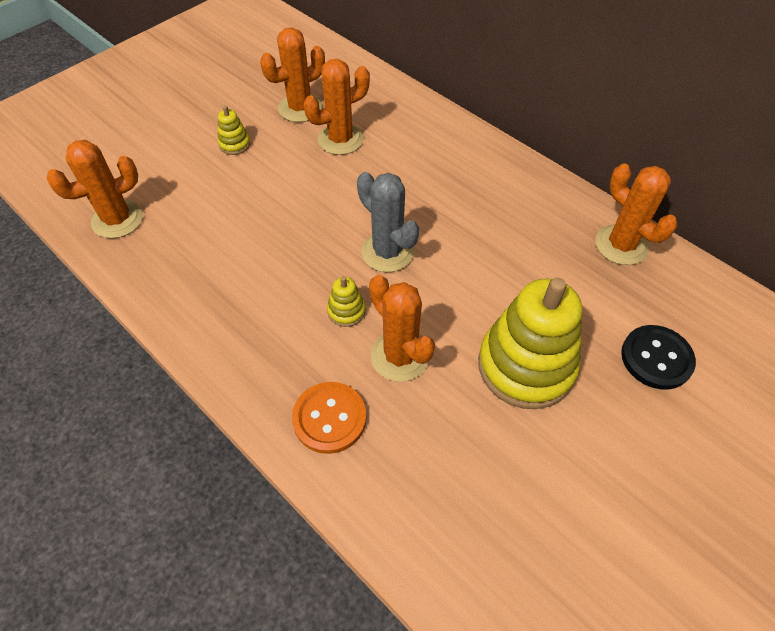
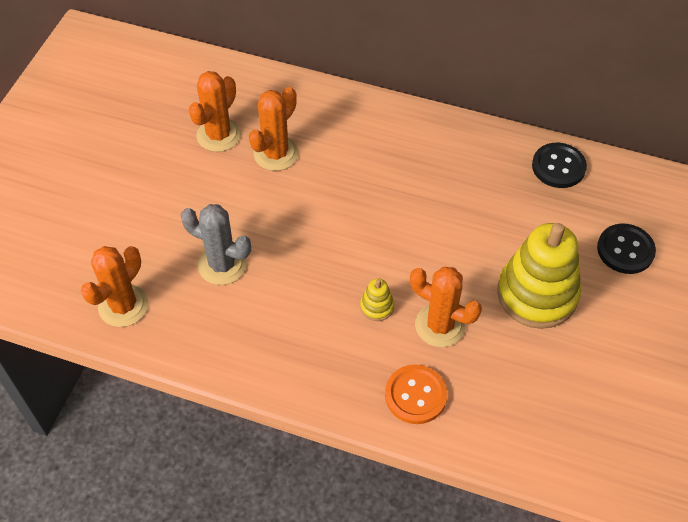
camera: 25 degrees left, 0 degrees up
(234, 144) = (181, 193): yellow stacking toy -> none
(387, 252) = (379, 243): grey cactus -> grey cactus (222, 265)
(621, 245) = (558, 167): orange cactus -> black button

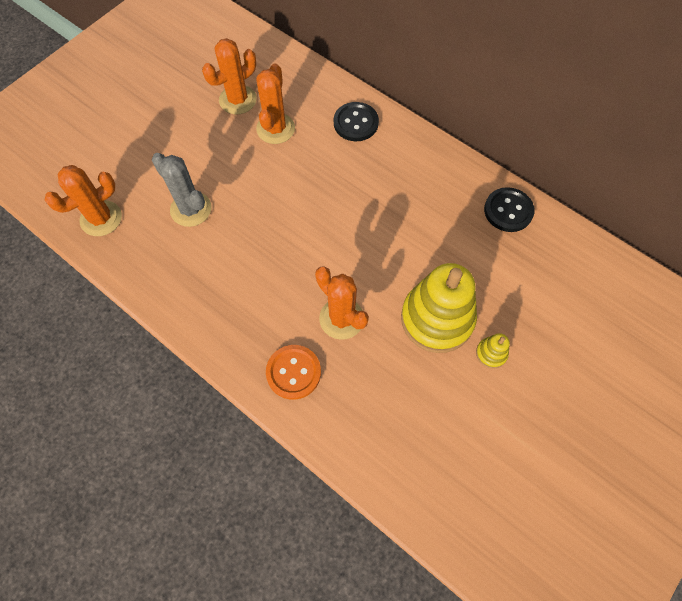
camera: 20 degrees right, 10 degrees up
(276, 154) = (275, 129): orange cactus -> orange cactus turned 45 degrees counterclockwise
(377, 307) = (297, 285): yellow stacking toy -> yellow stacking toy (491, 353)
(625, 250) = (534, 304): black button -> black button (356, 123)

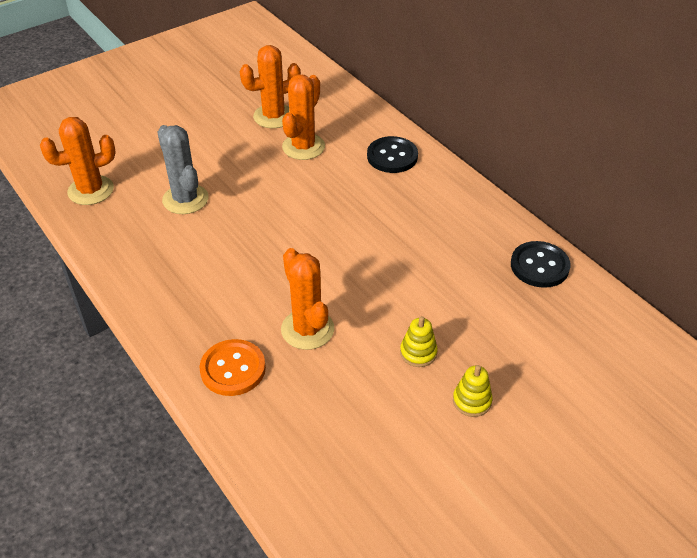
camera: 15 degrees right, 20 degrees down
(437, 319) = (418, 352): yellow stacking toy -> yellow stacking toy, size x0.42

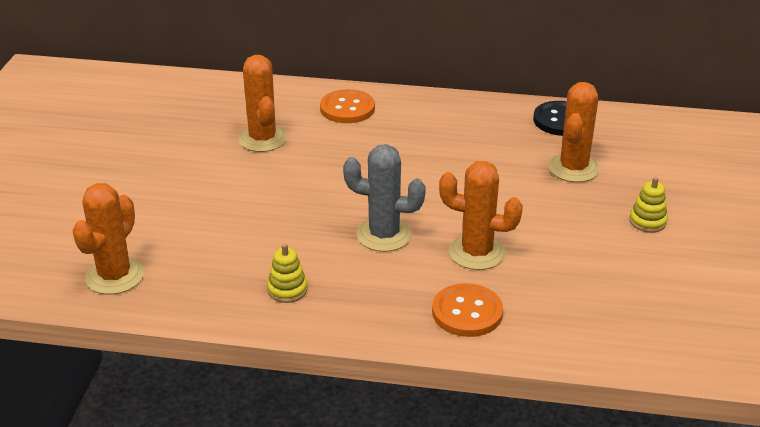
camera: 45 degrees left, 10 degrees down
(185, 199) = (222, 230): grey cactus -> grey cactus (384, 235)
(274, 116) = (197, 131): orange cactus -> orange cactus (573, 168)
(392, 156) = (347, 108): black button -> orange button
(418, 352) = (572, 217): yellow stacking toy -> yellow stacking toy (287, 290)

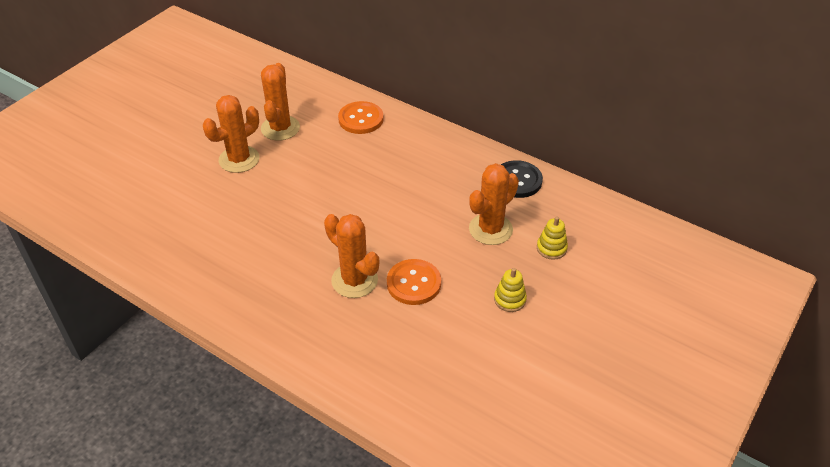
camera: 25 degrees right, 10 degrees up
(115, 276) = (101, 212): orange cactus -> orange cactus (239, 159)
(287, 290) = (200, 264): yellow stacking toy -> yellow stacking toy (551, 248)
(384, 235) = (300, 241): grey cactus -> none
(467, 312) = (306, 330): orange button -> orange button (413, 283)

